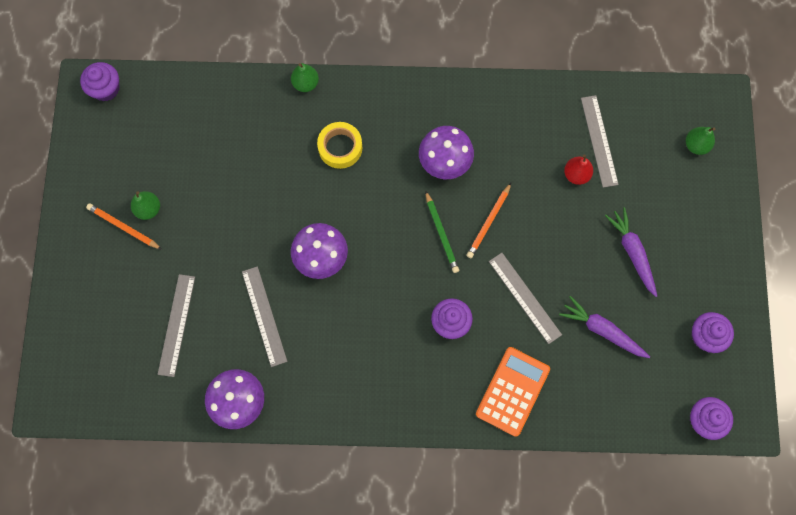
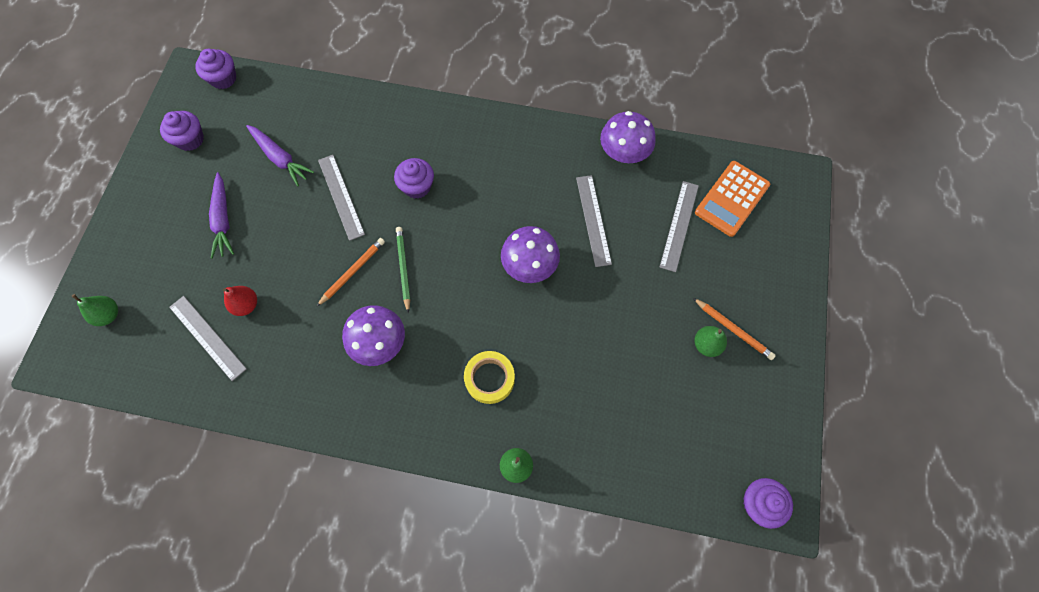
camera: 170 degrees left, 5 degrees down
(512, 391) = (378, 123): orange calculator -> orange calculator (731, 199)
(599, 141) = (207, 337): grey ruler -> grey ruler turned 45 degrees counterclockwise

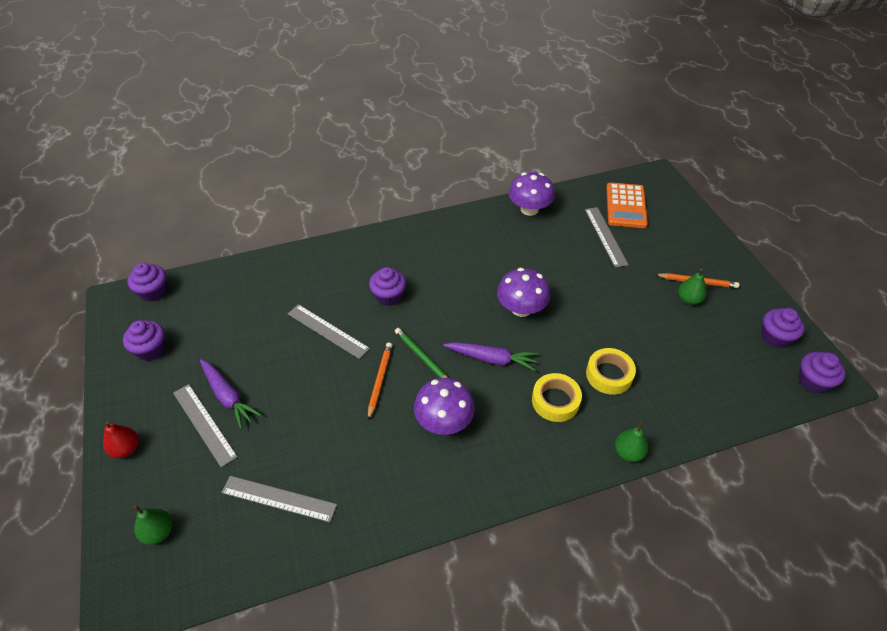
camera: 30 degrees left, 20 degrees down
(246, 305) = (299, 453): red pear -> red pear (126, 449)
(280, 158) = (250, 327): purple carrot -> purple carrot (491, 359)
(559, 381) = (609, 375): none -> yellow tape
(593, 220) = (543, 259): grey ruler -> grey ruler (204, 424)
(762, 435) = (775, 337): none -> purple cupcake

